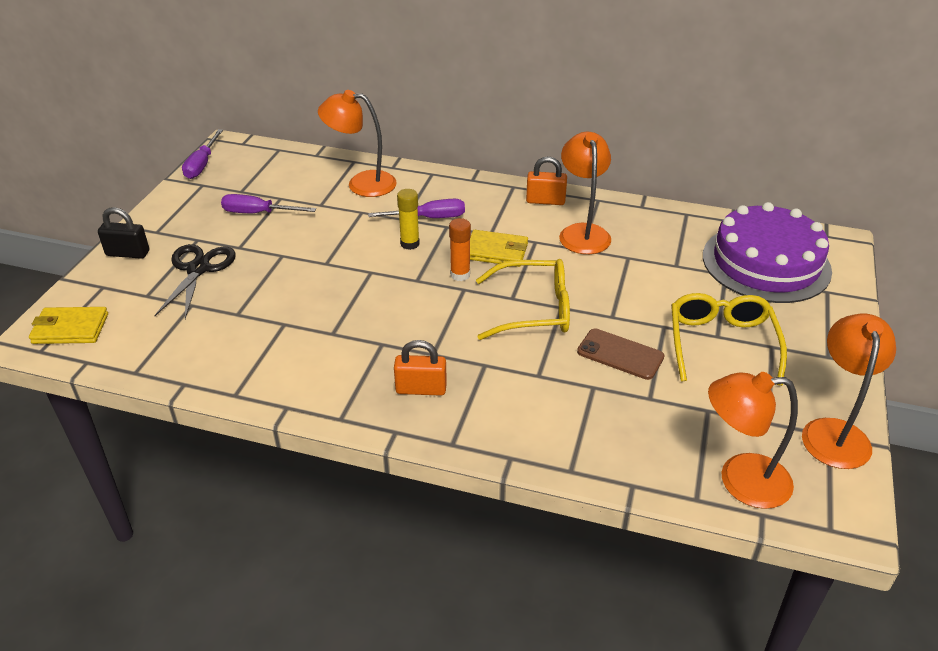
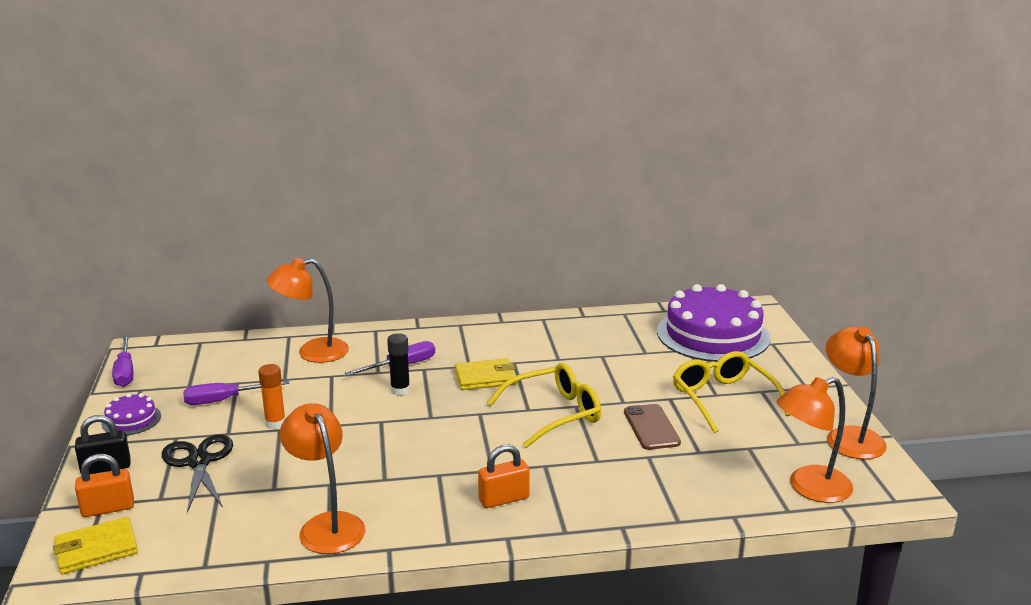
camera: 25 degrees left, 15 degrees down
(176, 212) = (131, 420): none -> purple cake
(410, 244) = (400, 390): yellow glue stick -> black glue stick
(460, 275) = (467, 403): orange glue stick -> orange glue stick (275, 423)
(545, 201) = (498, 329): orange padlock -> orange padlock (108, 508)
(582, 232) = (549, 346): orange lamp -> orange lamp (327, 525)
(620, 354) = (651, 427): brown phone -> brown phone turned 75 degrees clockwise

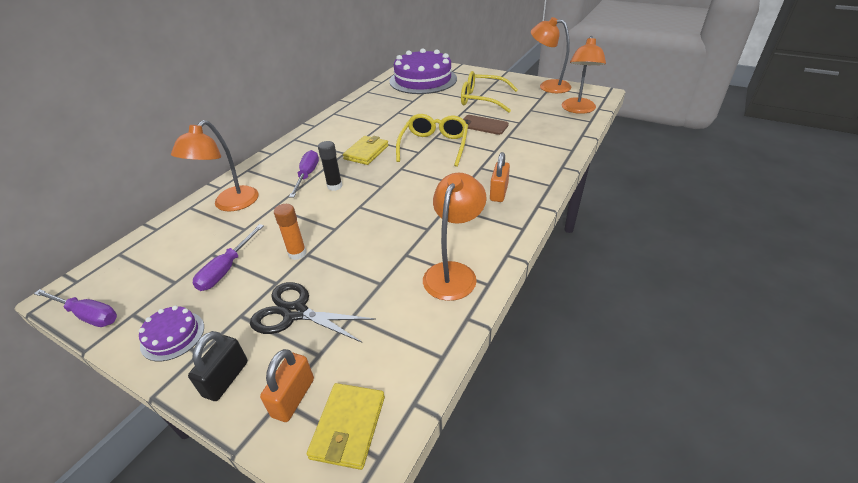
camera: 50 degrees left, 15 degrees up
(327, 525) = (453, 272): orange lamp -> orange lamp turned 105 degrees clockwise

